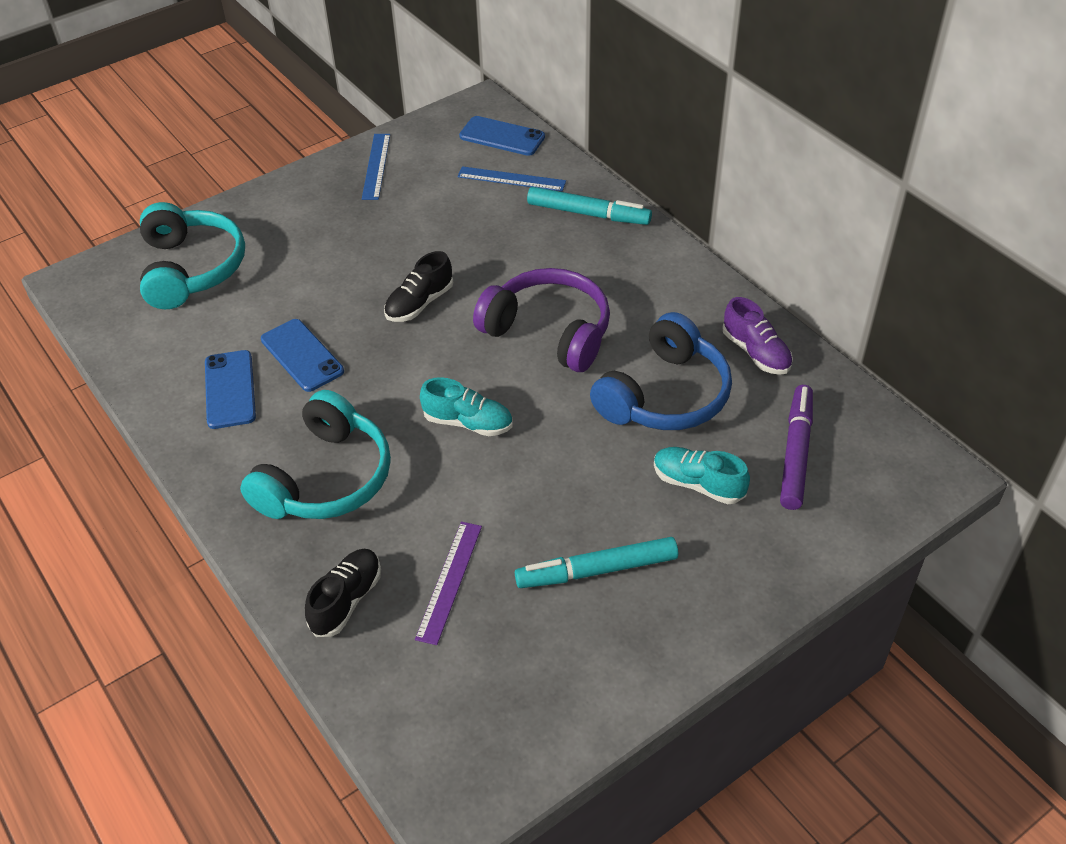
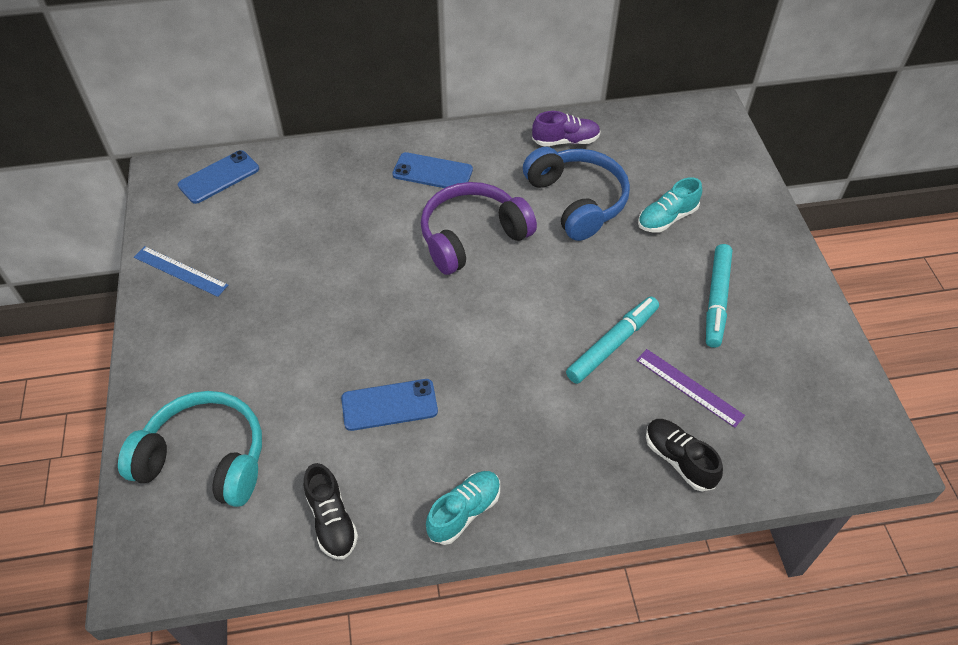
camera: 65 degrees left, 5 degrees up
(230, 389) = (396, 473): blue phone -> blue phone (432, 172)
(326, 478) = (544, 433): turquoise headphones -> none
(419, 303) = (383, 303): black shoe -> black shoe (332, 520)
(468, 422) = (538, 319): turquoise shoe -> turquoise shoe (464, 512)
(511, 179) = (278, 192): blue ruler -> none
(588, 214) = (359, 165): turquoise marker -> turquoise marker (612, 344)
(796, 452) = (665, 161): purple marker -> none

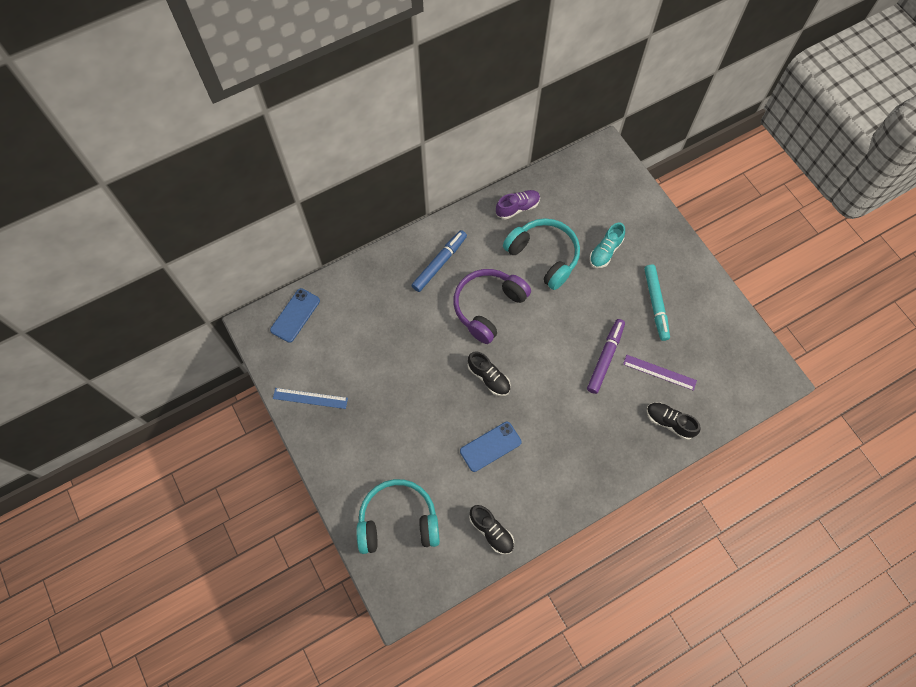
camera: 20 degrees left, 15 degrees up
(431, 319) = (489, 378): none -> black shoe
(432, 172) = (439, 263): blue phone -> blue marker
(464, 512) = (563, 498): turquoise shoe -> none
(577, 201) = (544, 256): blue headphones -> turquoise headphones
(612, 344) = (605, 358): turquoise marker -> purple marker

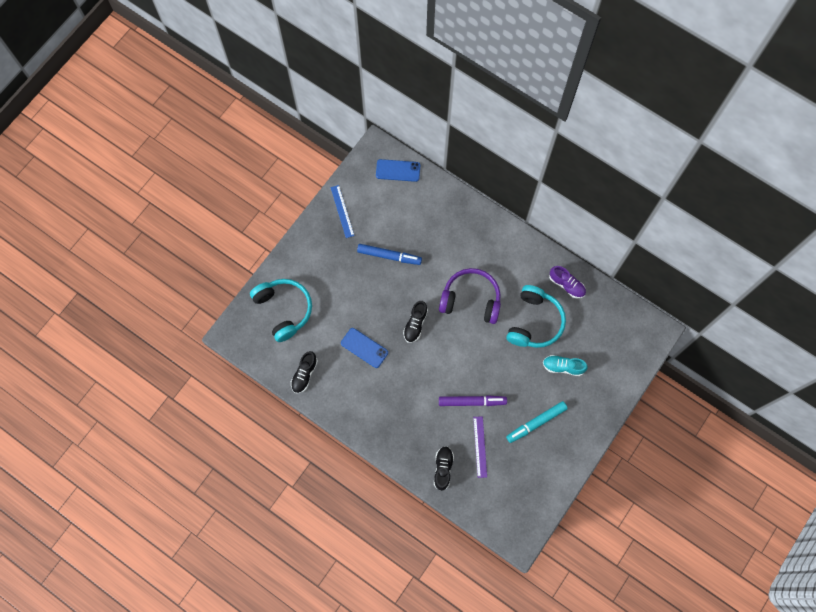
camera: 65 degrees right, 5 degrees up
(439, 263) = (489, 249): blue marker -> blue marker (389, 256)

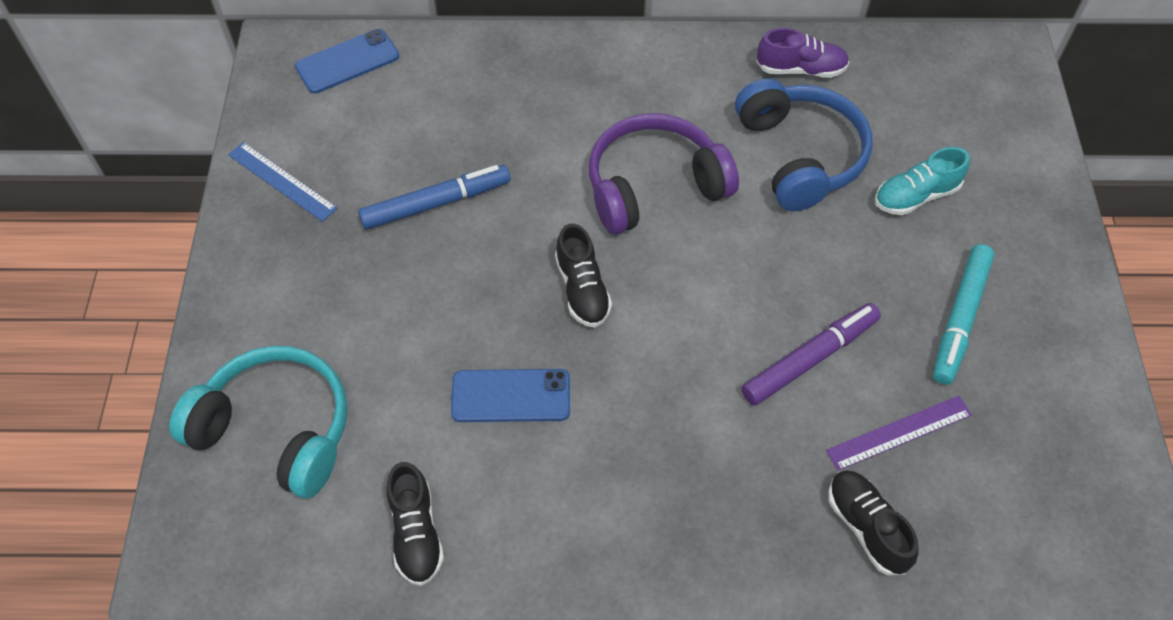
camera: 35 degrees left, 15 degrees down
(480, 446) = (899, 432): purple ruler -> purple ruler turned 75 degrees counterclockwise
(534, 322) = (800, 155): turquoise headphones -> blue headphones

